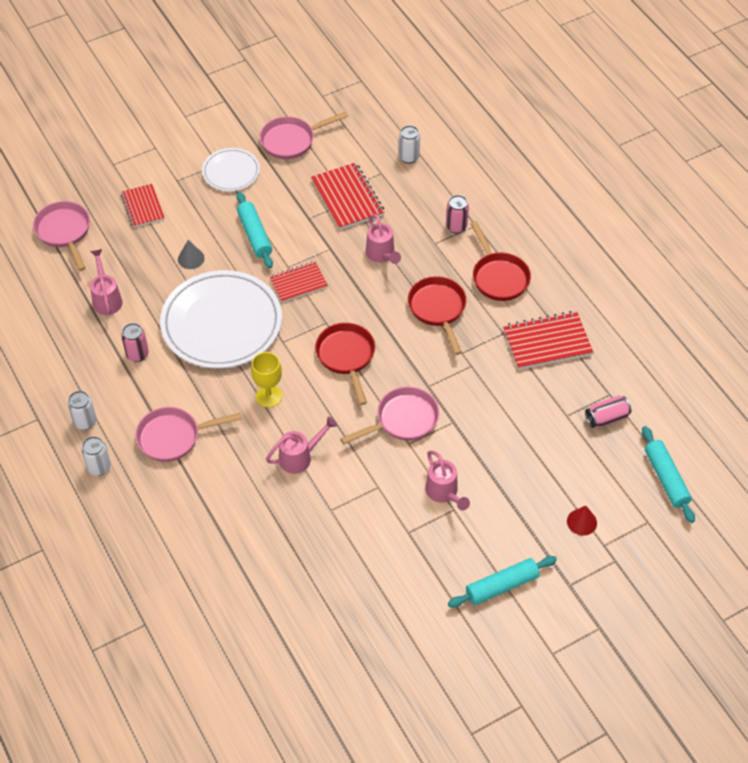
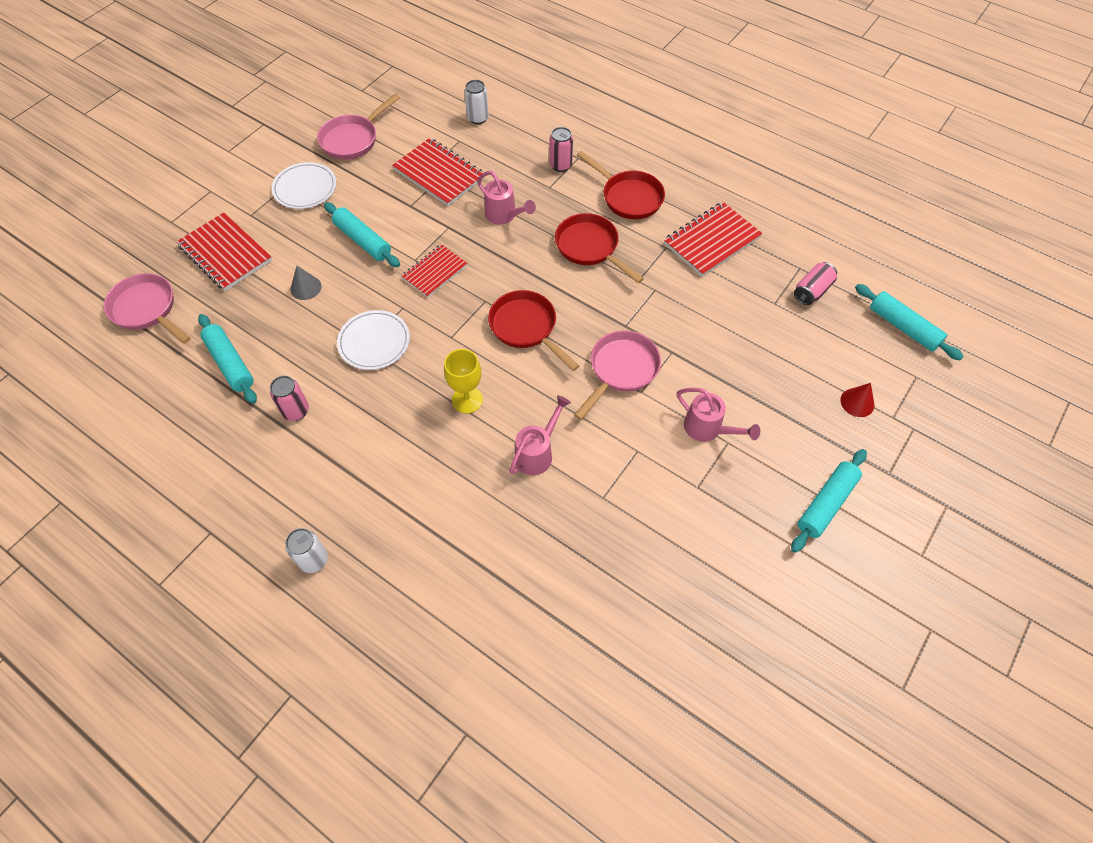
camera: 25 degrees left, 5 degrees up
(85, 422) = (271, 512): white can -> none
(106, 299) = (230, 363): pink watering can -> turquoise rolling pin
(143, 207) = (225, 253): red notebook -> red notebook, size x1.52
(173, 437) = (384, 488): pink pan -> none
(221, 323) = (374, 342): white plate -> white plate, size x0.51

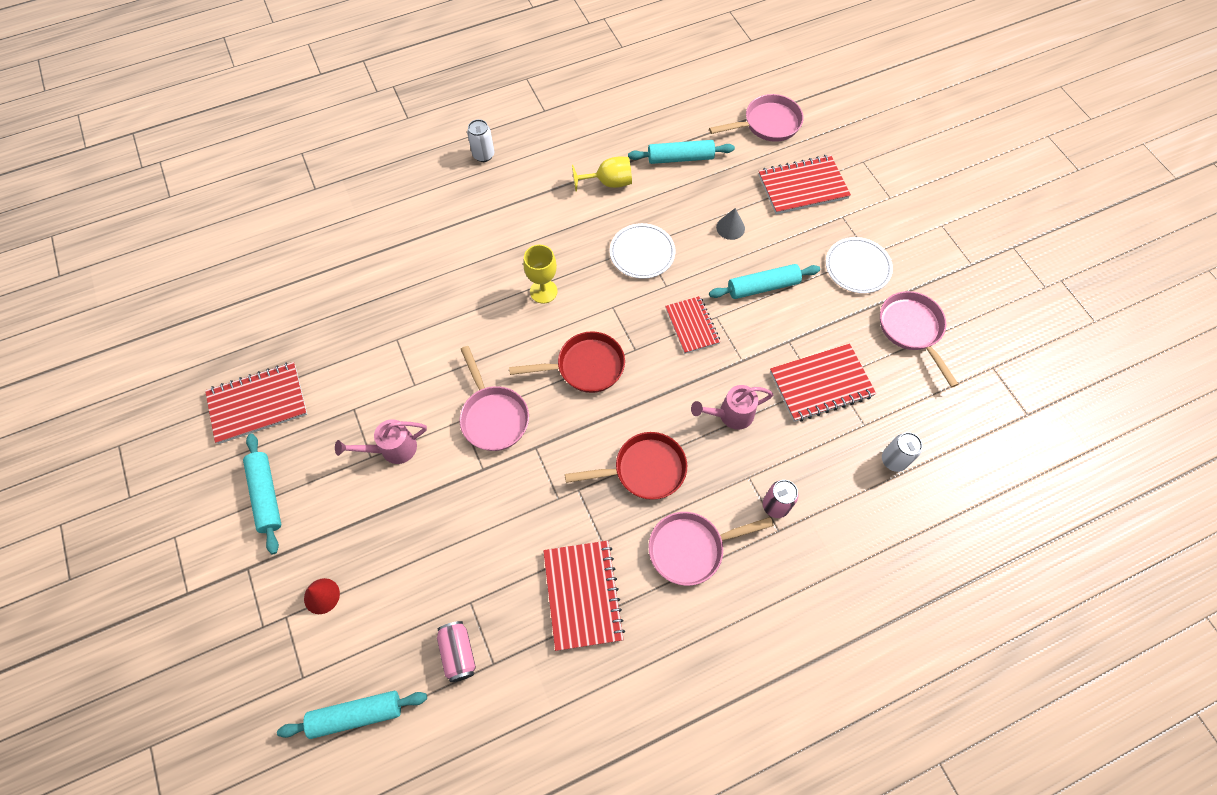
camera: 120 degrees right, 5 degrees up
(296, 411) = (609, 182): pink can -> yellow goblet
(537, 453) = (464, 315): pink watering can -> none
(628, 197) = (691, 548): red pan -> pink pan
(758, 579) = (258, 404): none -> red notebook

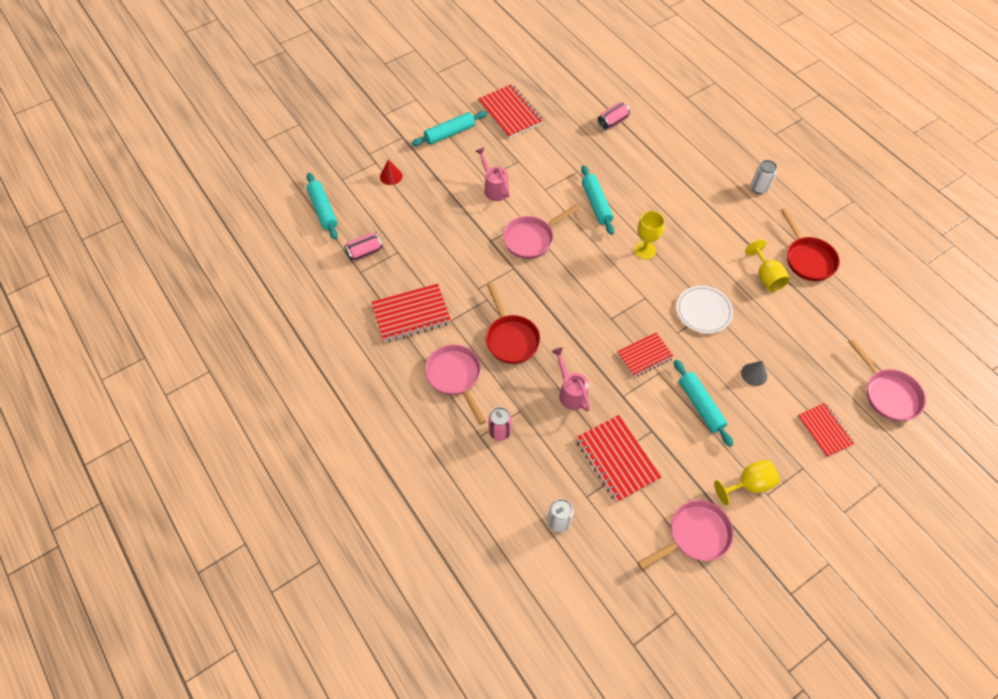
camera: 80 degrees right, 5 degrees down
(325, 280) = (612, 122): none -> pink can
(585, 367) = (586, 288): red pan -> red pan (807, 259)
(680, 158) = (815, 326): turquoise rolling pin -> turquoise rolling pin (596, 204)
(802, 187) = (824, 430): red notebook -> red notebook, size x0.66
(857, 267) = (749, 484): white plate -> yellow goblet

